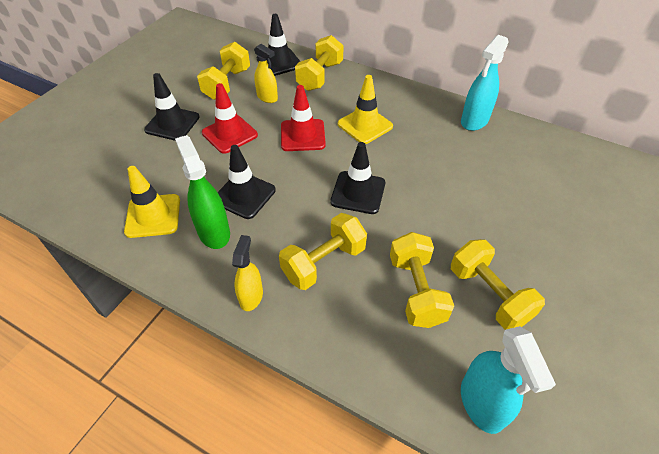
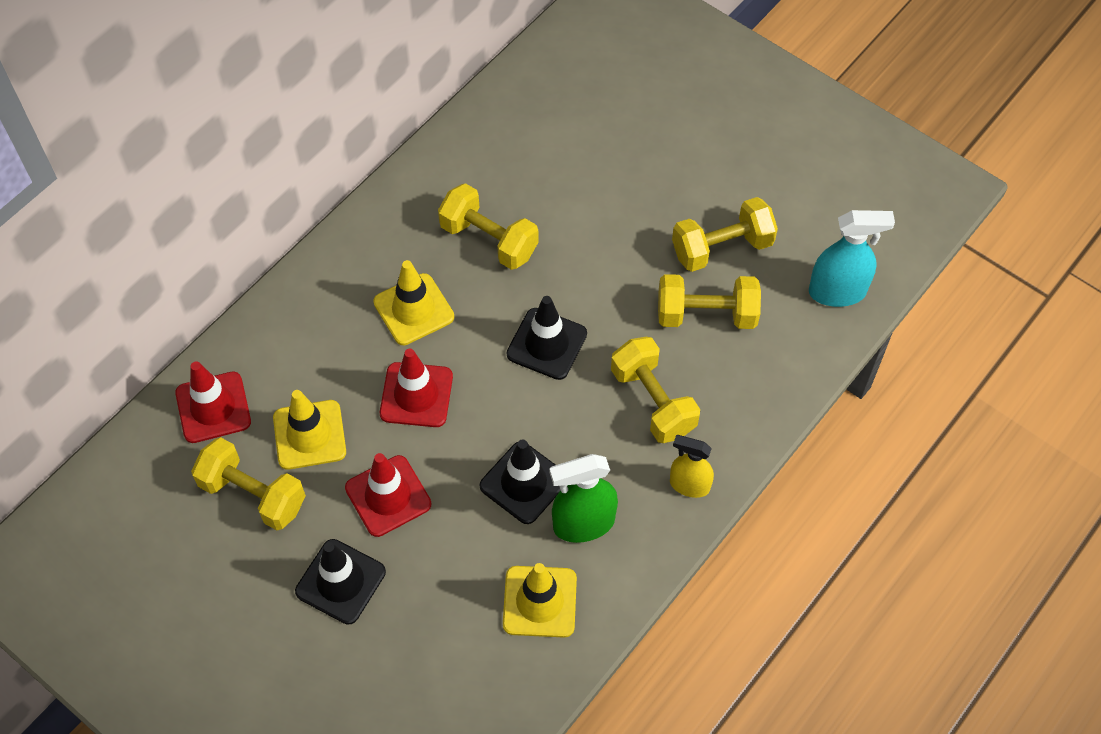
camera: 80 degrees left, 10 degrees up
(267, 97) = (309, 435): yellow spray bottle -> yellow traffic cone
(279, 62) = (213, 407): black traffic cone -> red traffic cone
(320, 76) = (273, 350): yellow dumbbell -> yellow dumbbell (489, 240)
(474, 121) = (438, 172): turquoise spray bottle -> none

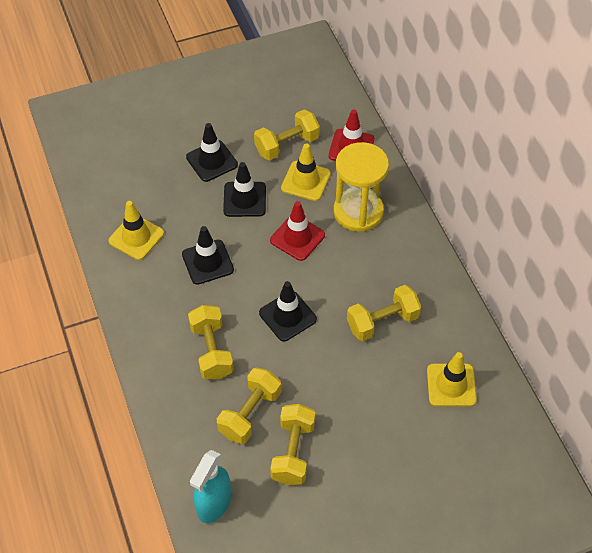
camera: 120 degrees right, 5 degrees down
(329, 344) = (358, 212): none -> yellow hourglass
(388, 496) = (244, 199): red traffic cone -> black traffic cone
(413, 309) = (356, 261): yellow traffic cone -> yellow traffic cone (451, 385)
(583, 524) = (163, 277): green spray bottle -> none
(653, 401) = (211, 351): yellow dumbbell -> yellow dumbbell turned 75 degrees clockwise
(689, 485) = (147, 340): yellow spray bottle -> none

